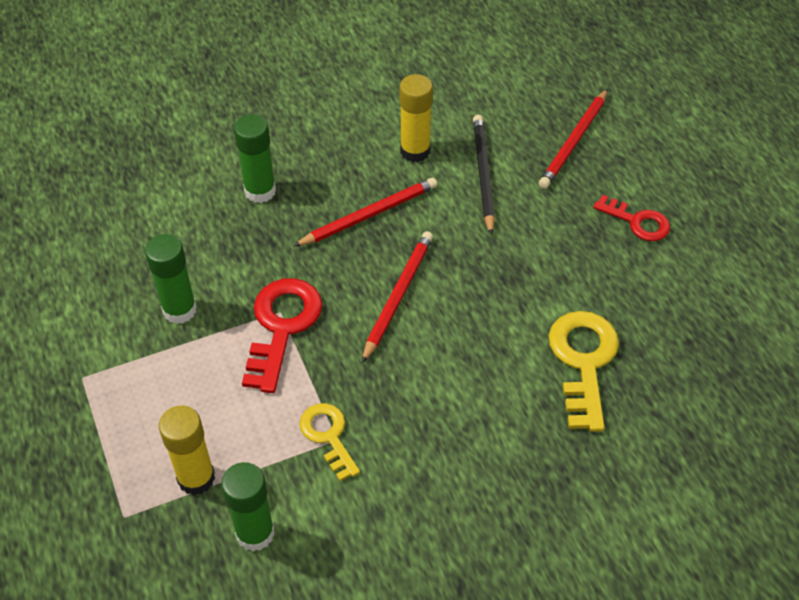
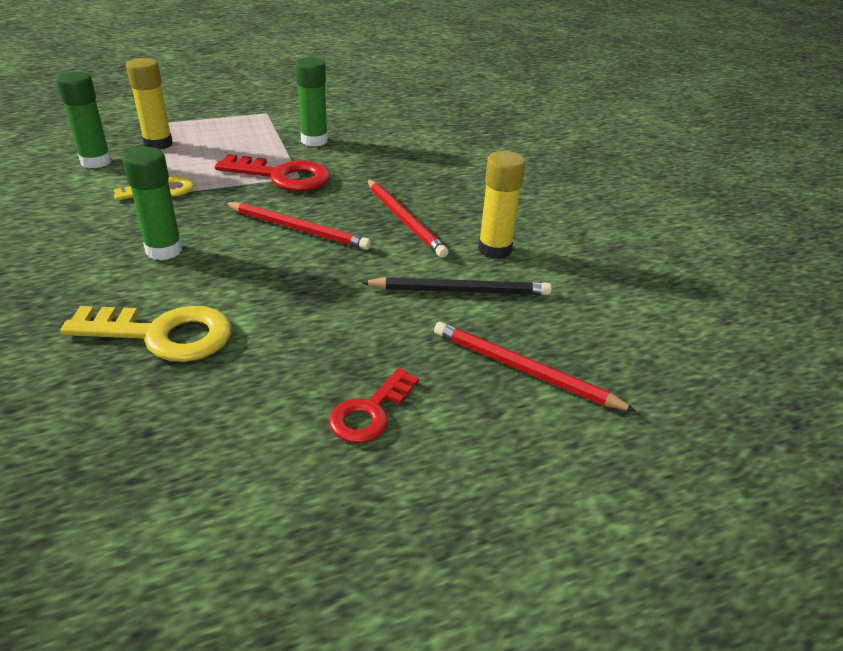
camera: 90 degrees right, 15 degrees down
(260, 191) = (438, 172): green glue stick -> green glue stick (164, 250)

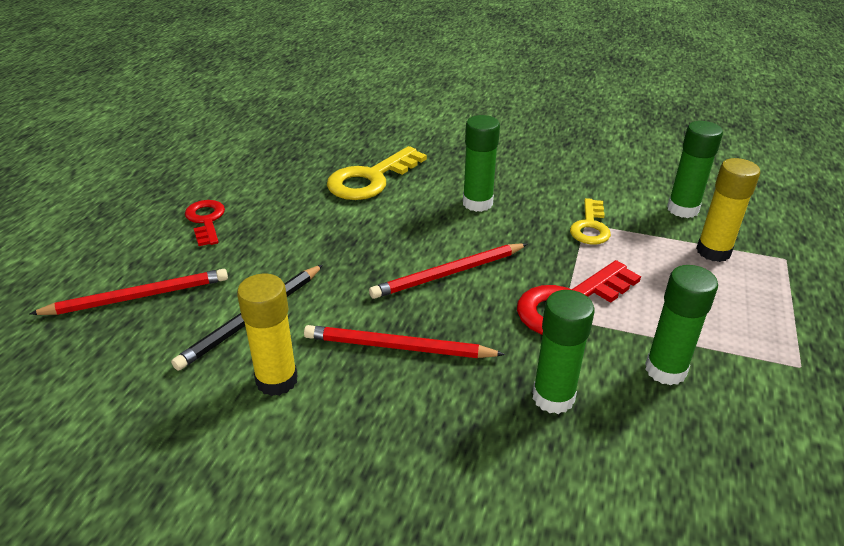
camera: 130 degrees right, 0 degrees up
(379, 163) = (553, 397): none -> green glue stick

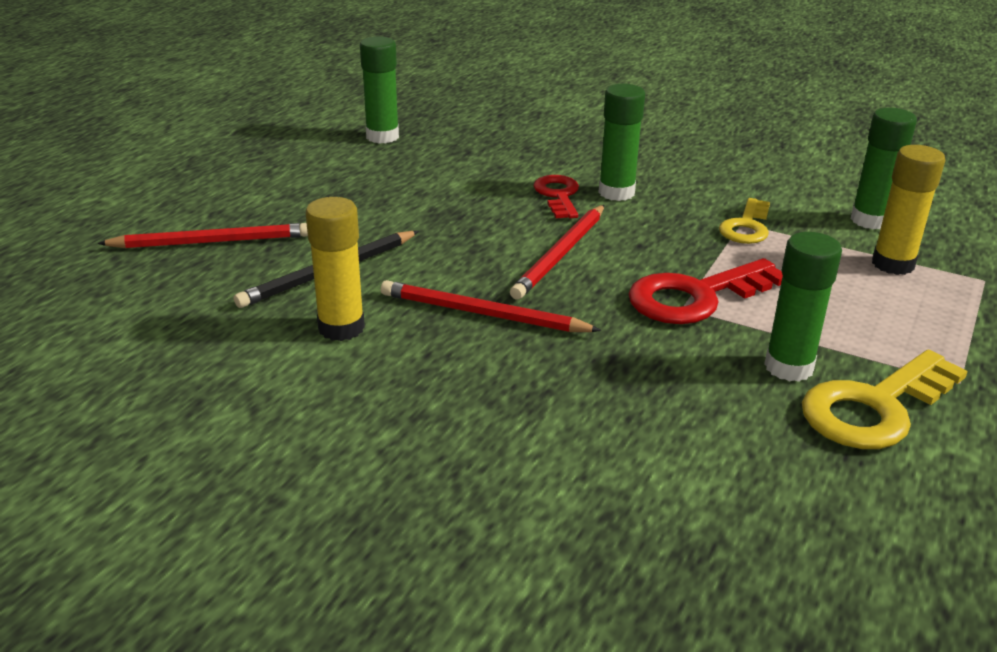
camera: 10 degrees right, 5 degrees down
(206, 220) = (301, 181): red key -> red key (558, 195)
(371, 179) = (497, 159): yellow key -> yellow key (875, 407)
(448, 274) = (561, 254): red pencil -> red pencil turned 45 degrees counterclockwise
(553, 397) = (645, 376): green glue stick -> green glue stick (382, 137)

